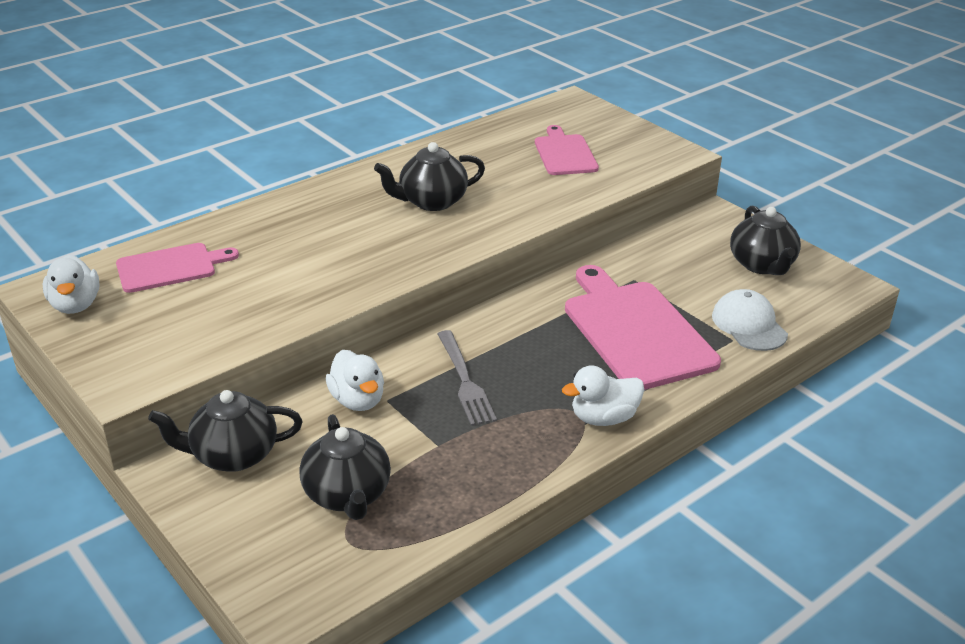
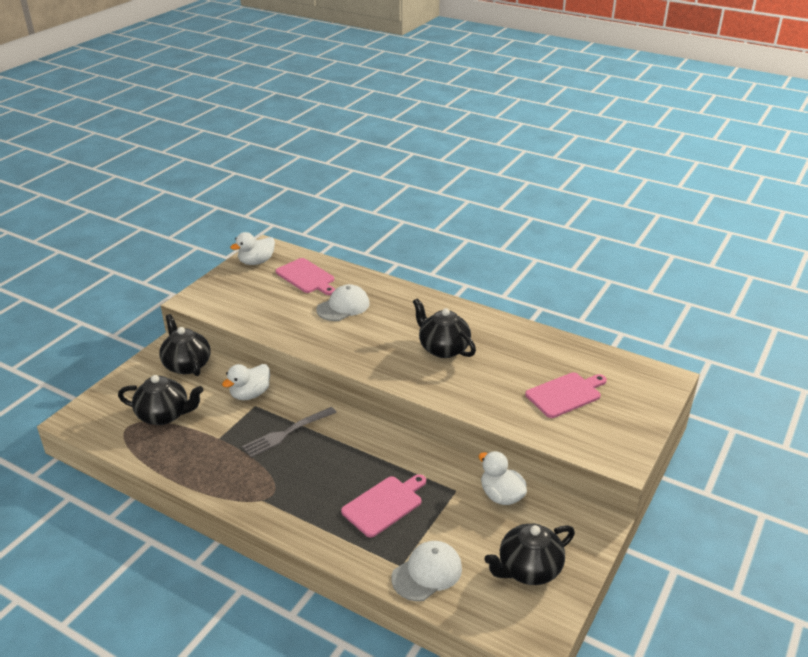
camera: 70 degrees right, 0 degrees up
(277, 251) = (343, 306): none -> white cap
(348, 495) = (164, 415): black teapot -> black teapot turned 135 degrees counterclockwise
(603, 418) = (271, 508): white duck -> white duck (501, 496)
(635, 330) = (384, 504): pink cutting board -> pink cutting board, size x0.58

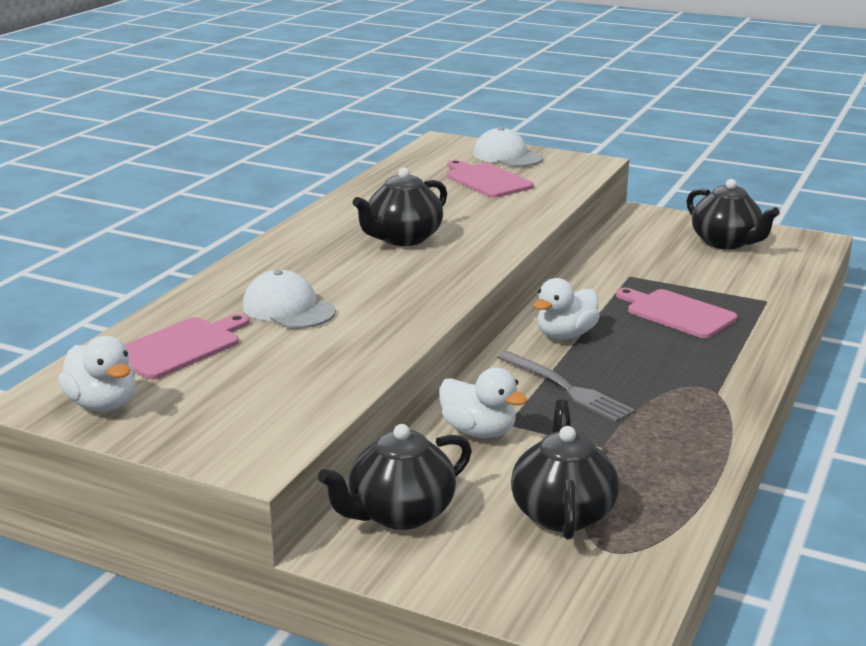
camera: 95 degrees left, 10 degrees down
(427, 573) = (767, 287): white cap -> white cap (507, 156)
(501, 496) = (626, 253): white duck -> white duck (565, 335)

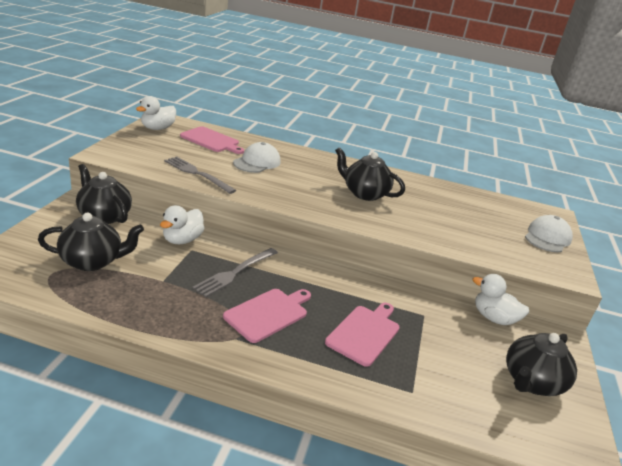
camera: 75 degrees right, 5 degrees up
(343, 362) = (196, 173): none -> grey fork
(486, 180) = (488, 226): pink cutting board -> pink cutting board (268, 313)
(565, 335) = (311, 277): white duck -> white duck (493, 318)

